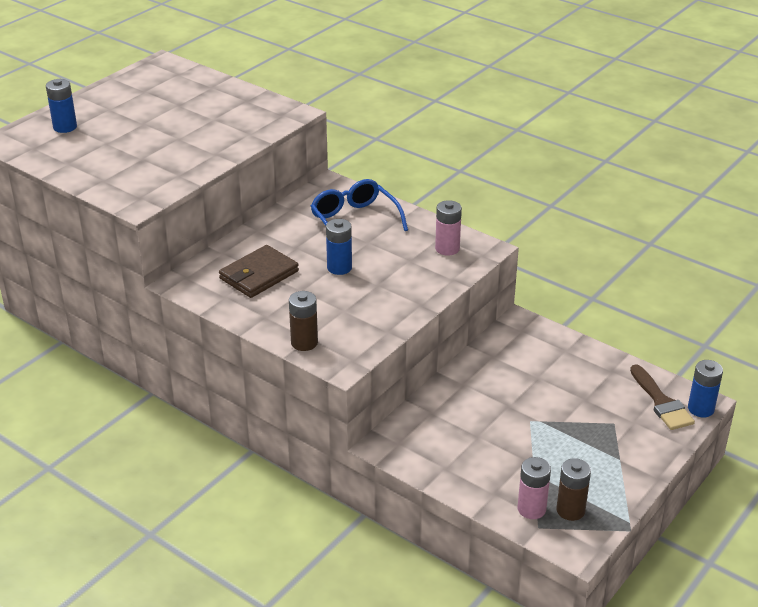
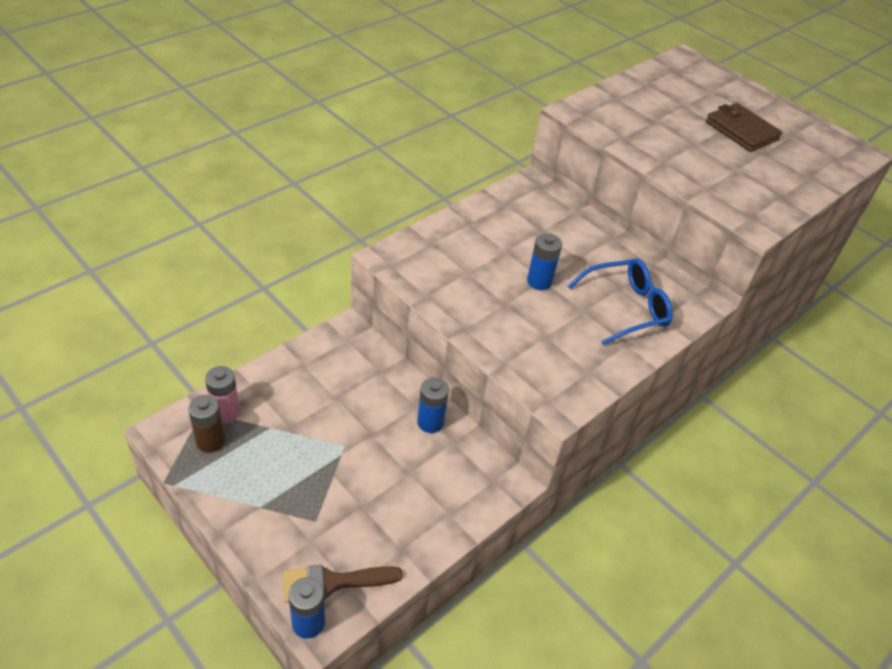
camera: 95 degrees right, 10 degrees up
(65, 127) = (712, 87): blue battery -> blue battery (430, 422)
(259, 275) = (535, 227): brown wallet -> brown wallet (741, 131)
(304, 343) = (425, 239): brown battery -> none
(447, 249) = (564, 372): pink battery -> none

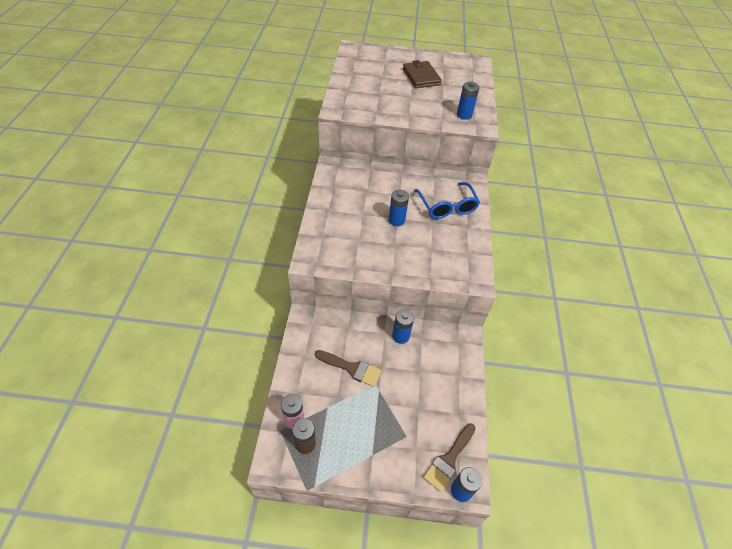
camera: 40 degrees left, 5 degrees up
(337, 412) = (351, 368): none -> brown brush
(626, 308) = (447, 207): blue glasses -> blue glasses turned 135 degrees clockwise
(741, 131) = (421, 77): brown wallet -> brown wallet turned 60 degrees clockwise
(746, 200) = (464, 115): none -> blue battery

